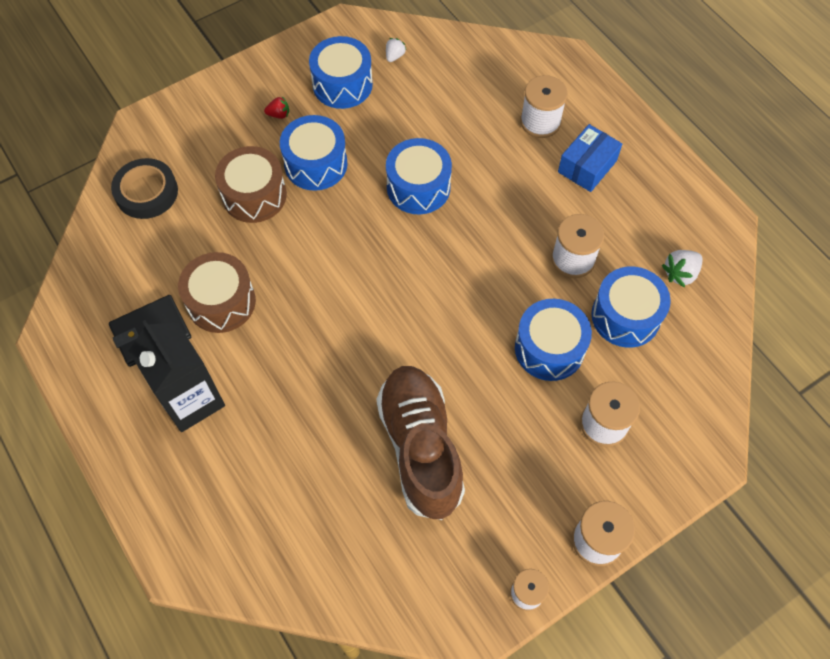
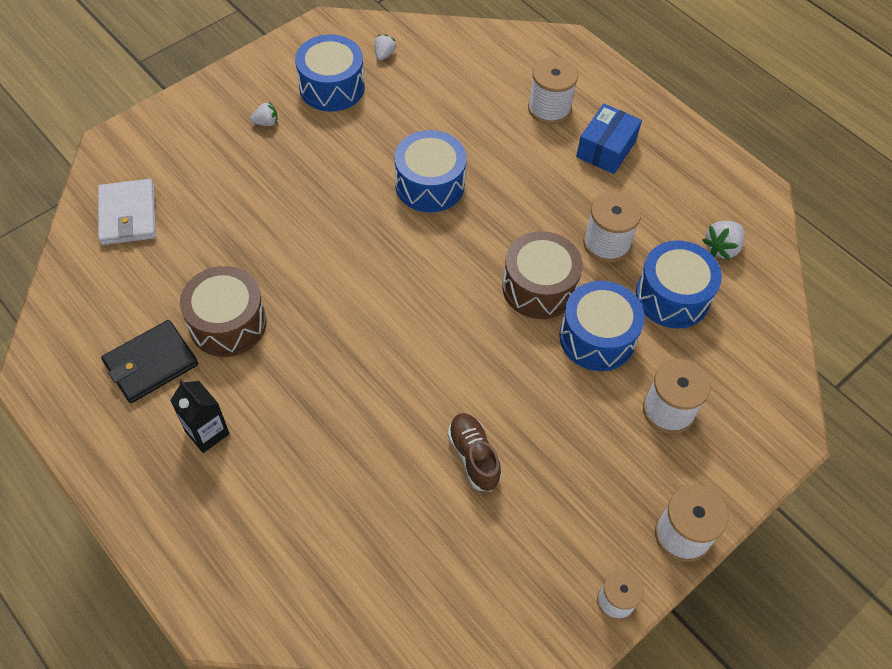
camera: 10 degrees left, 5 degrees down
(146, 192) = (128, 215): black tape -> white wallet
(191, 400) = (207, 432): black carton -> black carton, size x0.57
(254, 195) = (250, 208): brown drum -> brown drum (539, 287)
(279, 114) = (266, 122): red strawberry -> white strawberry
(316, 164) = (314, 170): blue drum -> none
(420, 448) = (473, 457): brown shoe -> brown shoe, size x0.48

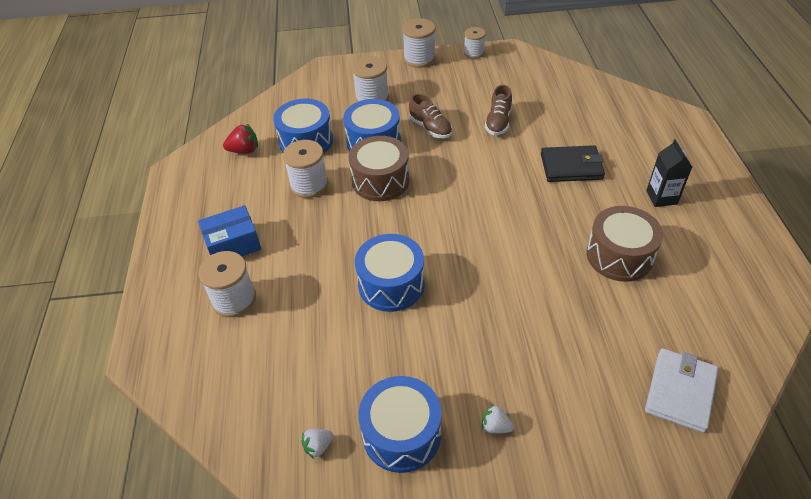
camera: 140 degrees left, 10 degrees down
(151, 364) = (691, 254): black wallet -> black wallet (571, 167)
(550, 397) = (430, 128): none -> brown shoe
(722, 248) = (244, 150): white strawberry -> red strawberry

